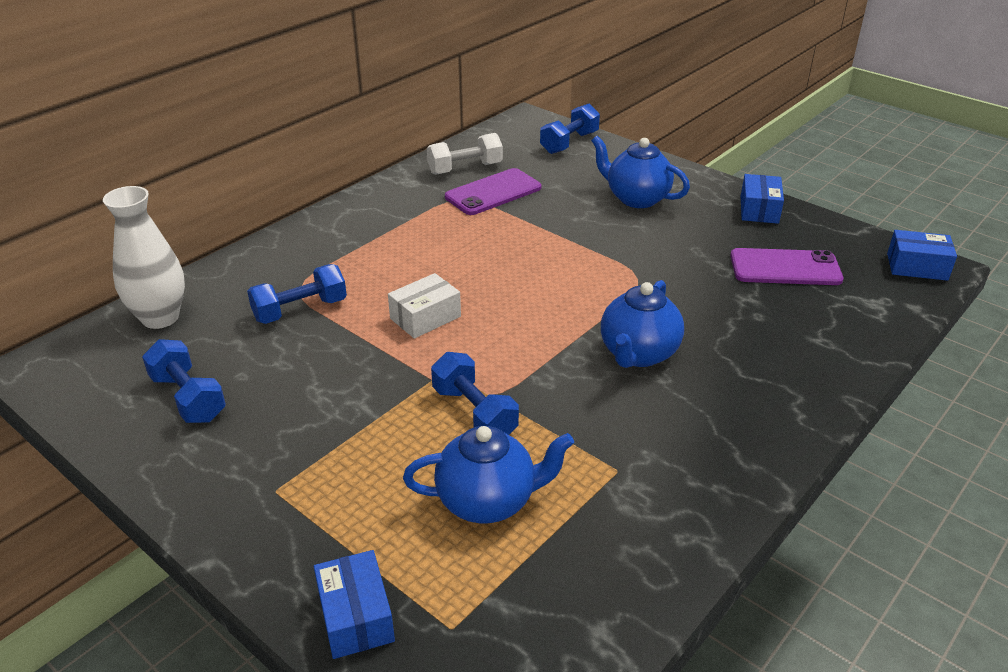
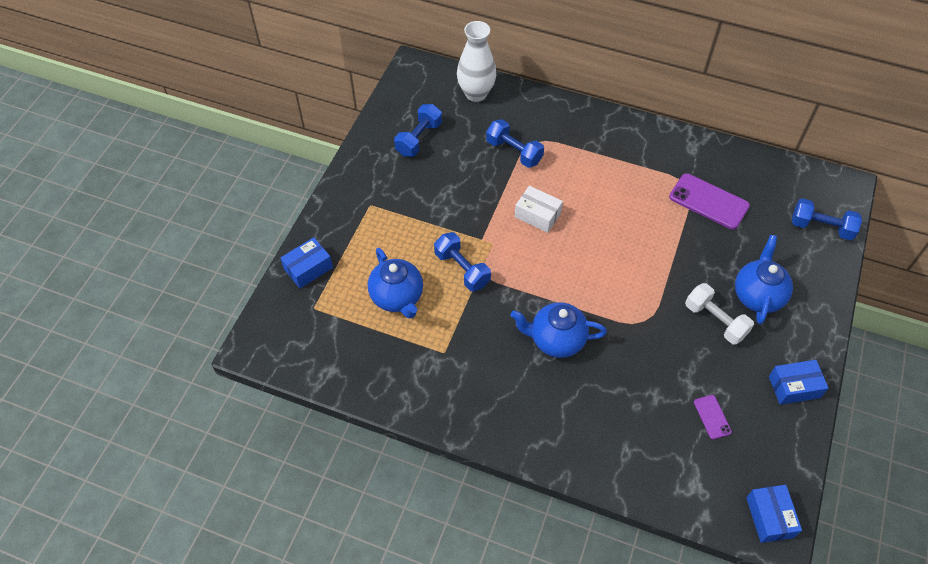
camera: 70 degrees right, 20 degrees up
(465, 168) = (733, 173): white dumbbell -> white dumbbell (715, 321)
(474, 413) = (462, 269): blue dumbbell -> blue dumbbell turned 75 degrees counterclockwise
(785, 268) = (712, 417): purple phone -> purple phone, size x0.52

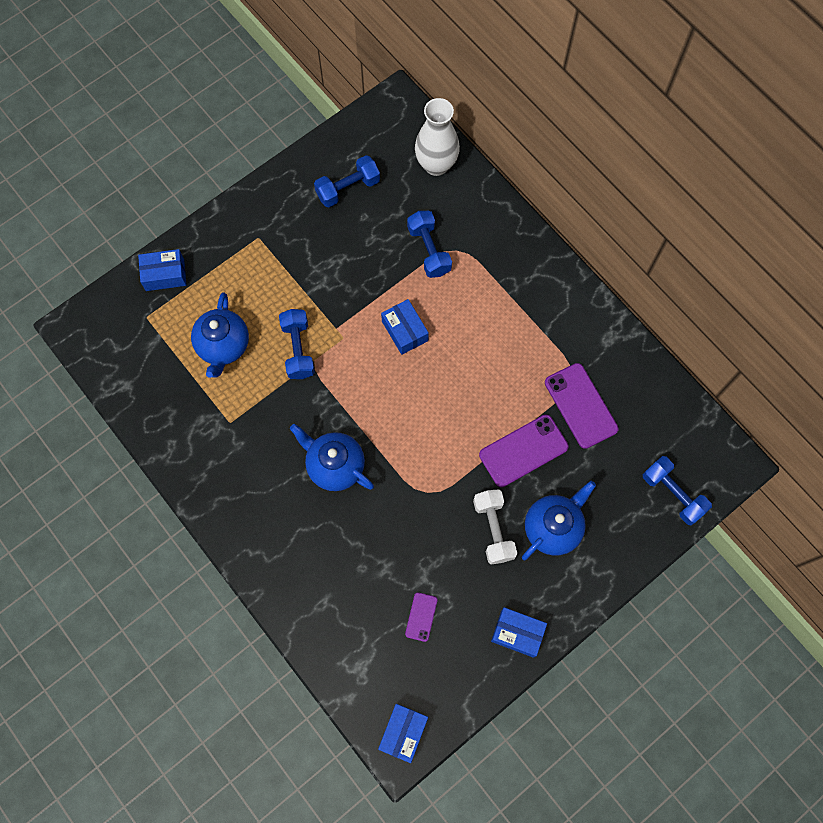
camera: 30 degrees right, 15 degrees up
(537, 215) = (405, 331): white box -> blue box
(692, 253) = (523, 450): none -> purple phone

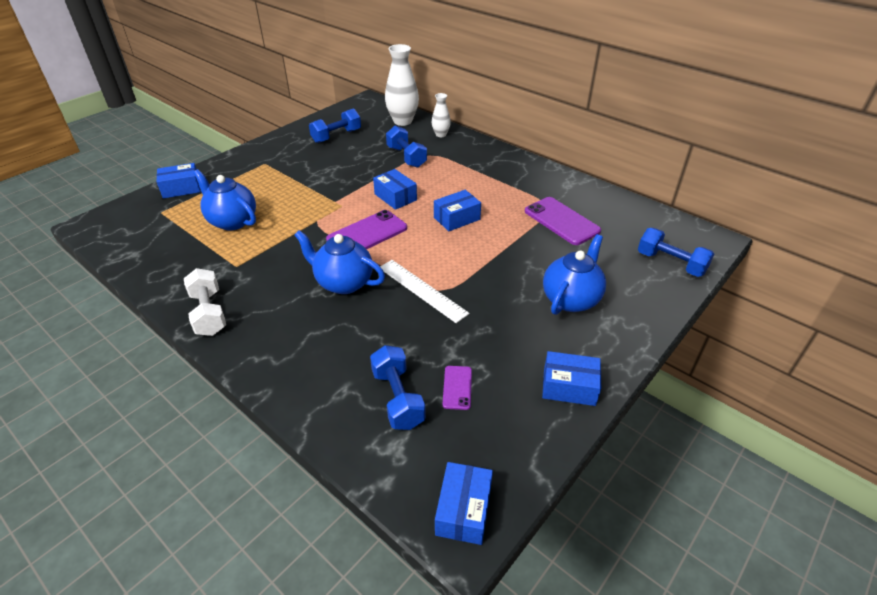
camera: 10 degrees left, 30 degrees down
(223, 346) = (232, 221): blue teapot -> blue teapot turned 135 degrees clockwise
(298, 349) = (301, 216): blue dumbbell -> blue dumbbell (397, 398)
(410, 489) = (422, 290): none -> white ruler
(466, 382) = (456, 218): none -> blue box
(480, 206) = (441, 134): none -> white vase
(493, 529) = (513, 308): white dumbbell -> white dumbbell (209, 313)
(523, 450) = (522, 252): purple phone -> purple phone (367, 234)

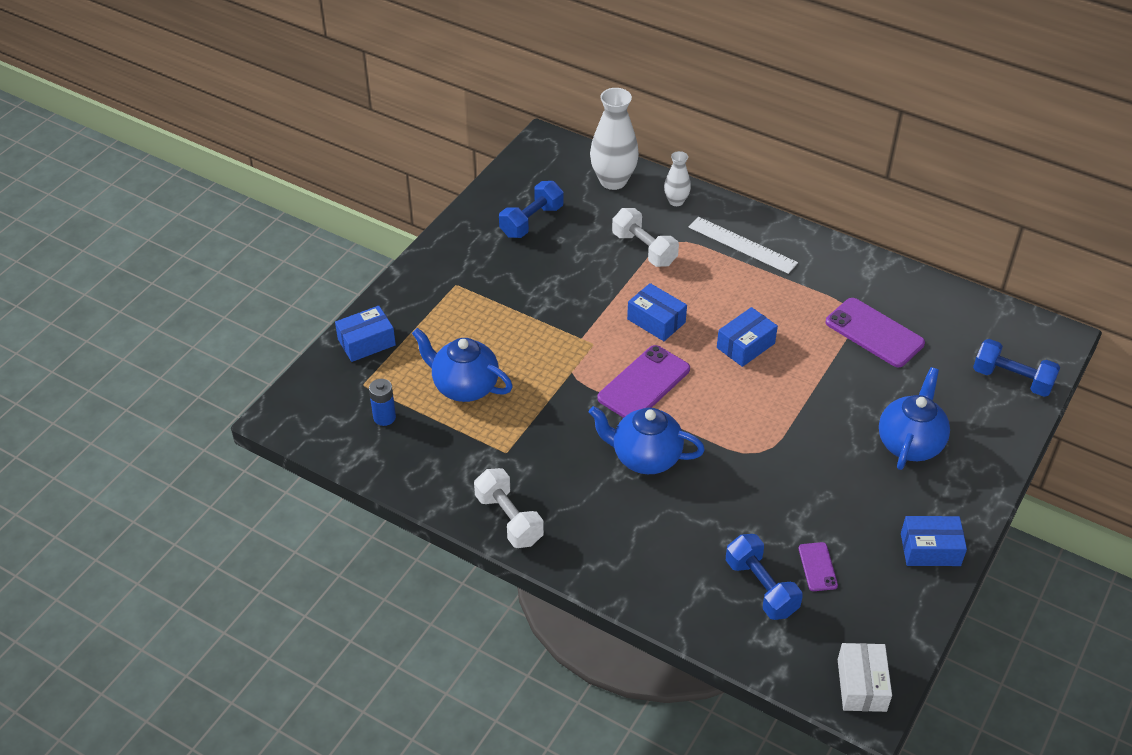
camera: 10 degrees left, 5 degrees up
(161, 233) = (384, 417): none -> blue battery
(406, 157) = (644, 249): blue dumbbell -> white dumbbell
(422, 290) = (739, 454): white ruler -> white ruler (742, 245)
(463, 510) = (861, 685): blue box -> white box

